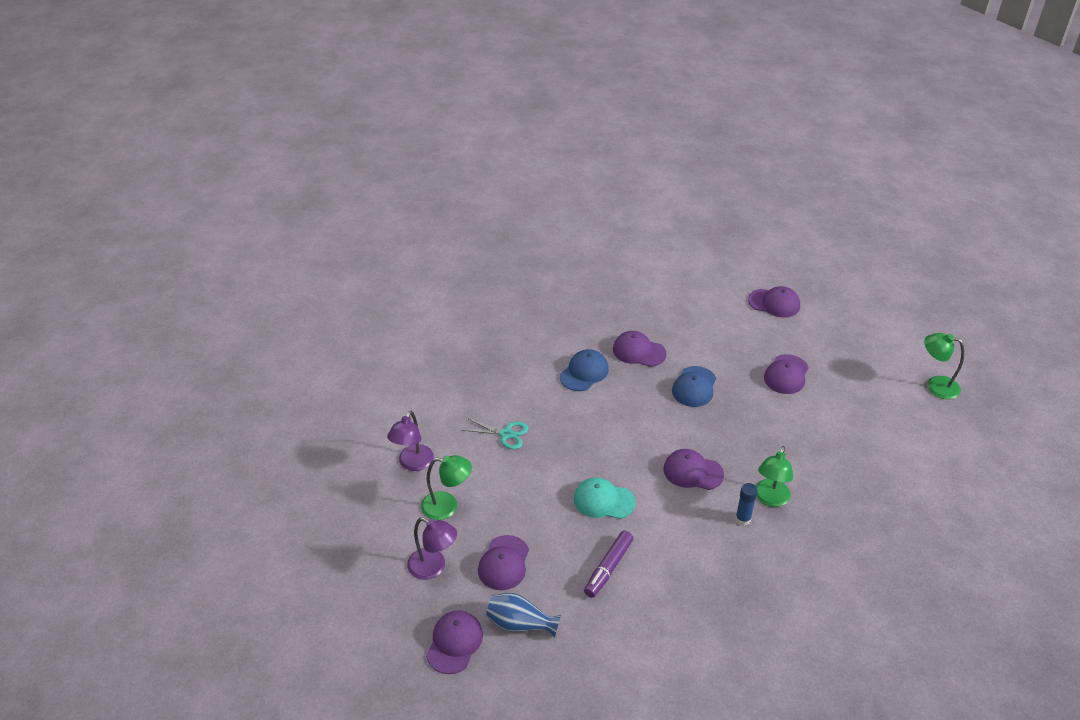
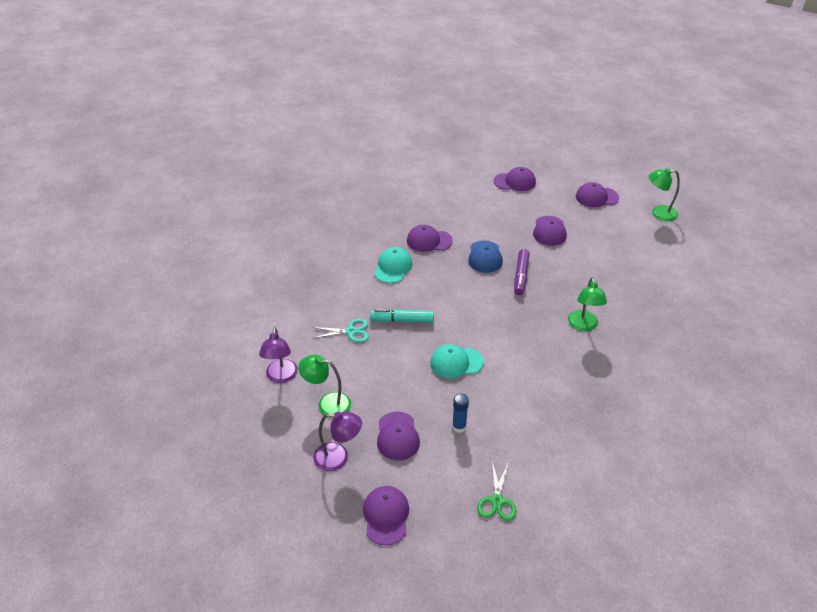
camera: 20 degrees left, 0 degrees up
(447, 506) = (327, 403): green lamp -> green lamp turned 150 degrees counterclockwise
(520, 624) = (434, 482): blue vase -> none
(567, 436) = (402, 320): none -> turquoise marker
(576, 665) = (497, 501): none -> green scissors
(584, 372) = (393, 267): blue cap -> turquoise cap
(608, 568) = (485, 414): purple marker -> purple marker (521, 276)
(693, 472) = (515, 321): purple cap -> purple cap (596, 197)
(743, 519) = (570, 346): blue glue stick -> blue glue stick (459, 427)

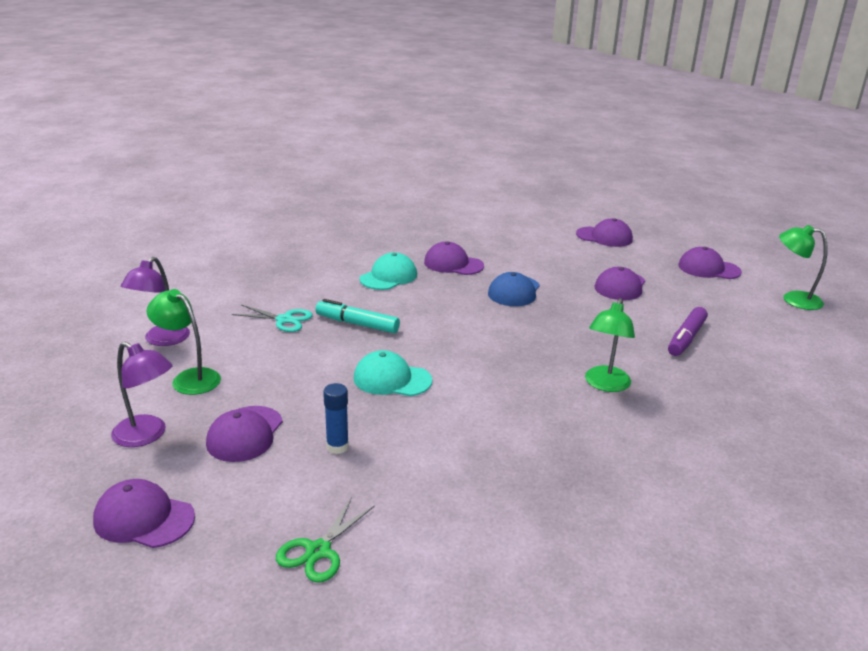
camera: 20 degrees right, 15 degrees down
(386, 516) = (144, 518): purple cap -> purple cap turned 90 degrees counterclockwise
(521, 276) = (549, 317): purple marker -> purple marker (686, 338)

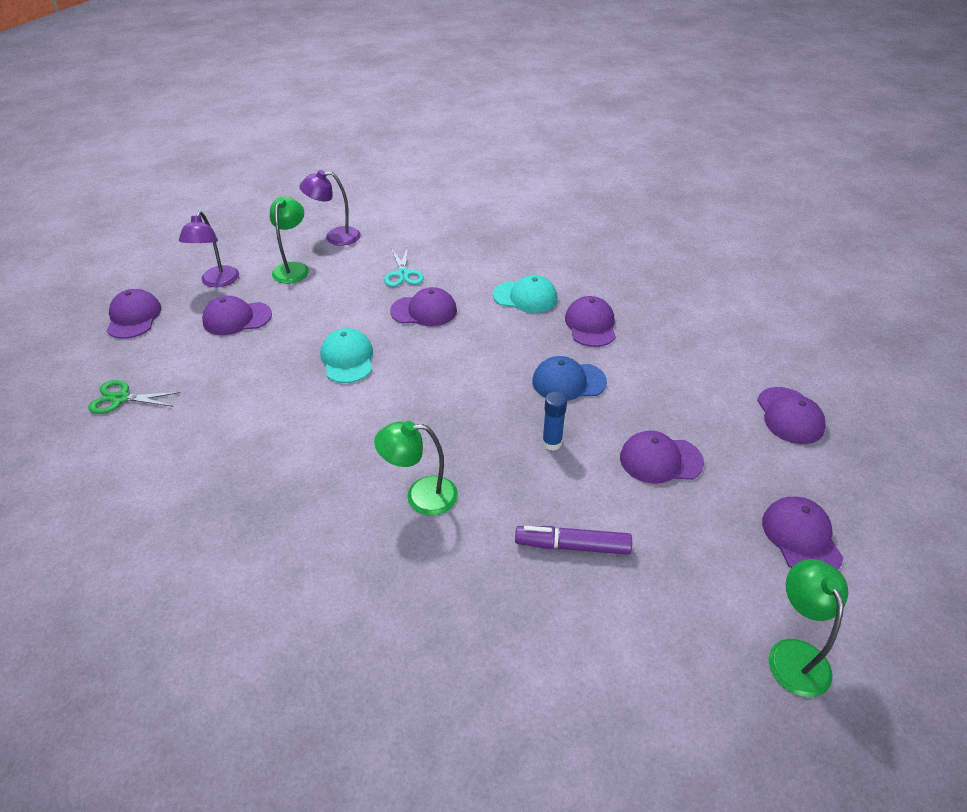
camera: 65 degrees right, 15 degrees up
(337, 447) = (240, 364): blue glue stick -> blue glue stick (552, 443)
(357, 324) = (424, 311): turquoise marker -> purple cap

